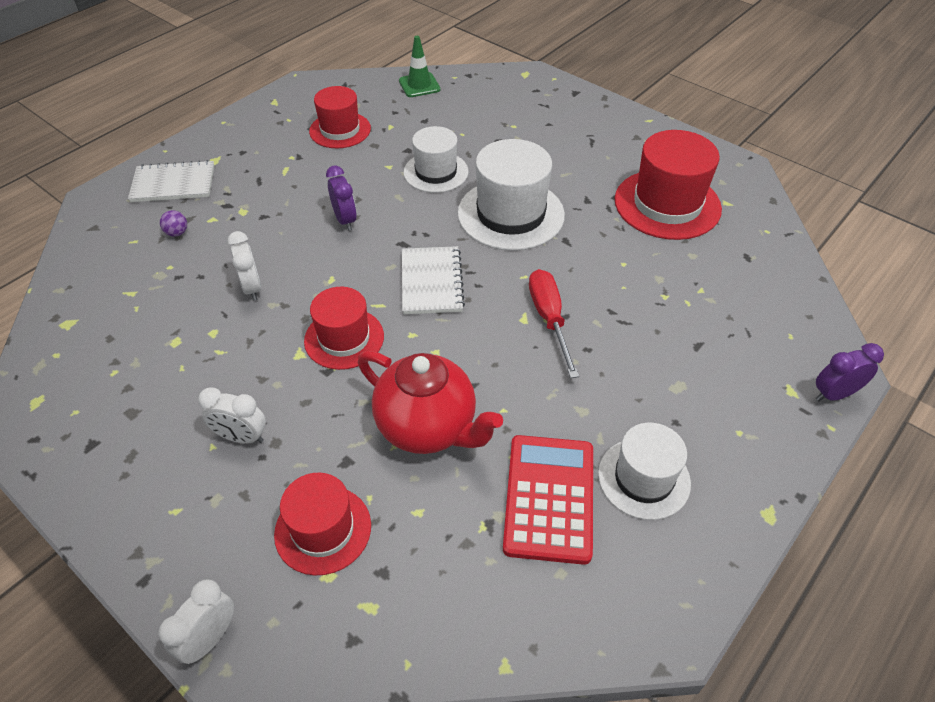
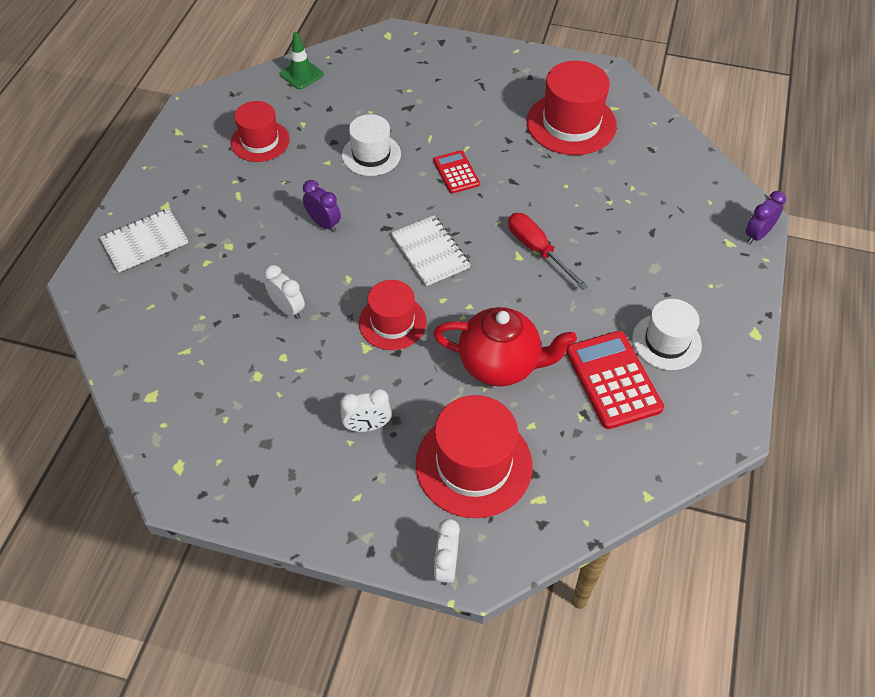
camera: 25 degrees left, 5 degrees up
(177, 233) = (185, 285): purple ball -> none
(323, 529) = (474, 464): red hat -> red hat, size x1.56
(511, 214) = (456, 172): white hat -> red calculator

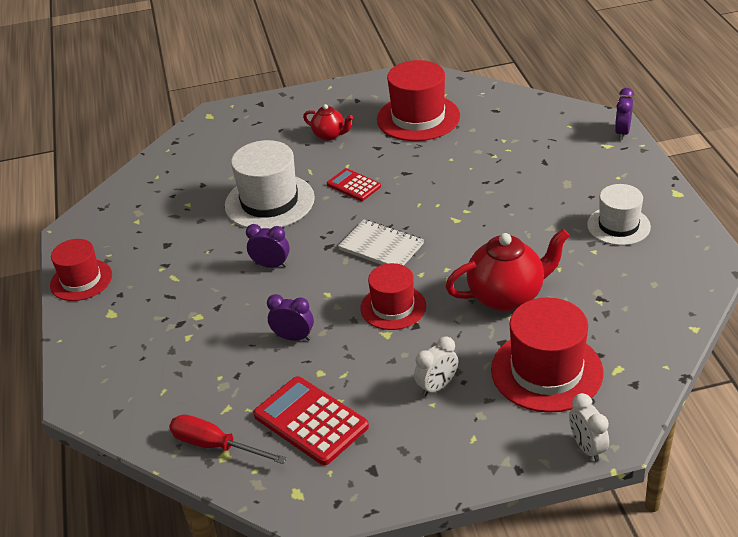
camera: 25 degrees left, 15 degrees down
(145, 242) = (114, 347): white notebook -> none
(260, 141) = (159, 231): red hat -> red hat (81, 280)
(288, 309) = (293, 337): white clock -> purple clock
(301, 74) = (155, 171): green traffic cone -> none
(371, 155) = (269, 202): white hat -> white hat, size x1.56
(476, 106) = (329, 135): none -> red teapot
(537, 250) = (467, 209): red screwdriver -> red screwdriver (215, 445)
(613, 380) = (602, 267): red calculator -> red calculator (311, 421)

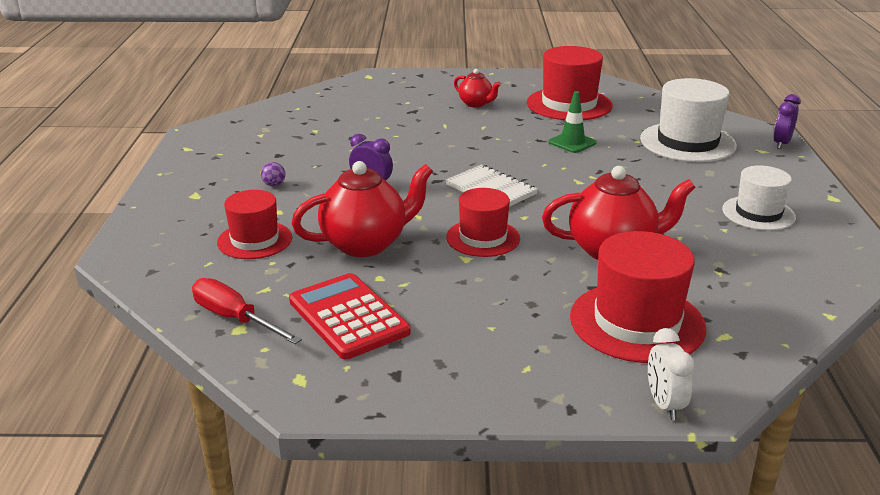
camera: 10 degrees right, 10 degrees down
(81, 280) = (182, 167): red hat -> red hat (255, 240)
(180, 284) = (274, 185): none -> purple ball
(269, 202) = (394, 140): white hat -> white hat (687, 142)
(293, 337) = (365, 244): purple clock -> red teapot
(354, 185) = (483, 141): red calculator -> none
(436, 170) = (572, 142): none -> green traffic cone
(437, 386) = (503, 313): white clock -> none

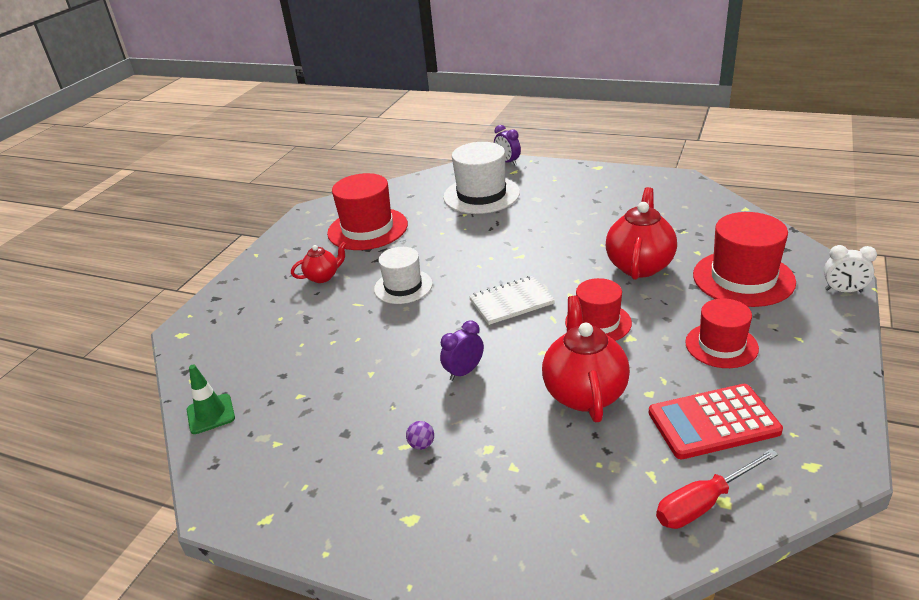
camera: 65 degrees left, 5 degrees up
(255, 240) = (546, 473): red hat -> red hat (721, 345)
(572, 142) = (446, 244): green traffic cone -> green traffic cone (211, 414)
(758, 213) = (607, 197): white hat -> white hat (403, 286)

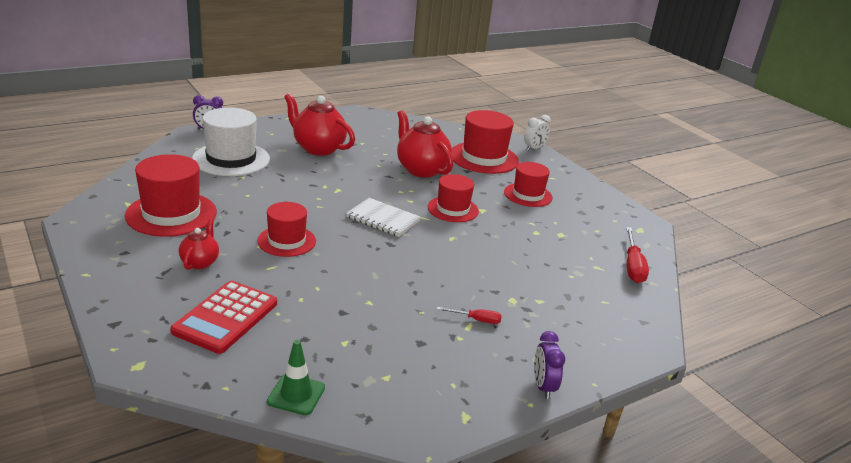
camera: 60 degrees left, 5 degrees down
(403, 286) = (286, 241): white hat -> red hat
(421, 445) = (476, 320): purple ball -> red screwdriver
(464, 372) = (427, 270): purple clock -> purple clock (543, 387)
(511, 302) = (383, 219): white notebook -> white notebook turned 75 degrees counterclockwise
(584, 393) = (508, 247): red teapot -> red teapot (318, 148)
(713, 422) = (581, 231): red calculator -> red calculator (225, 317)

